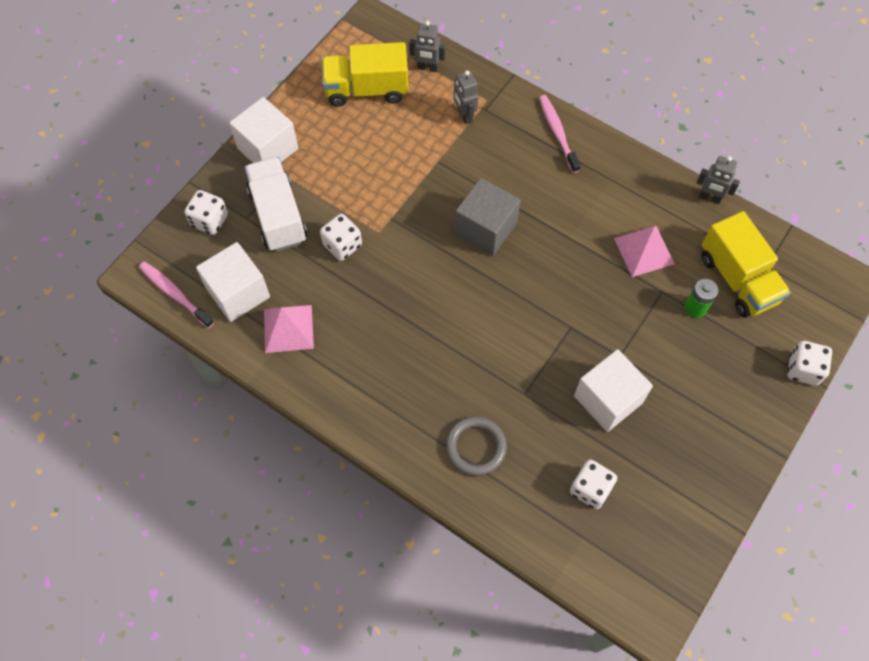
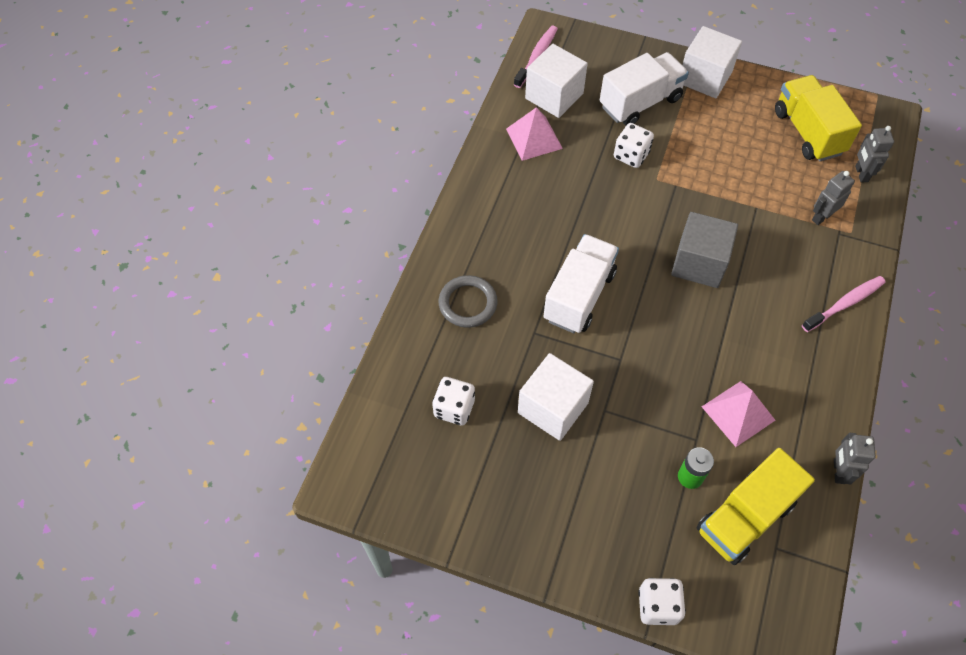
camera: 75 degrees right, 5 degrees down
(209, 220) = (614, 59): white dice -> none
(494, 342) = (579, 296): none -> white truck

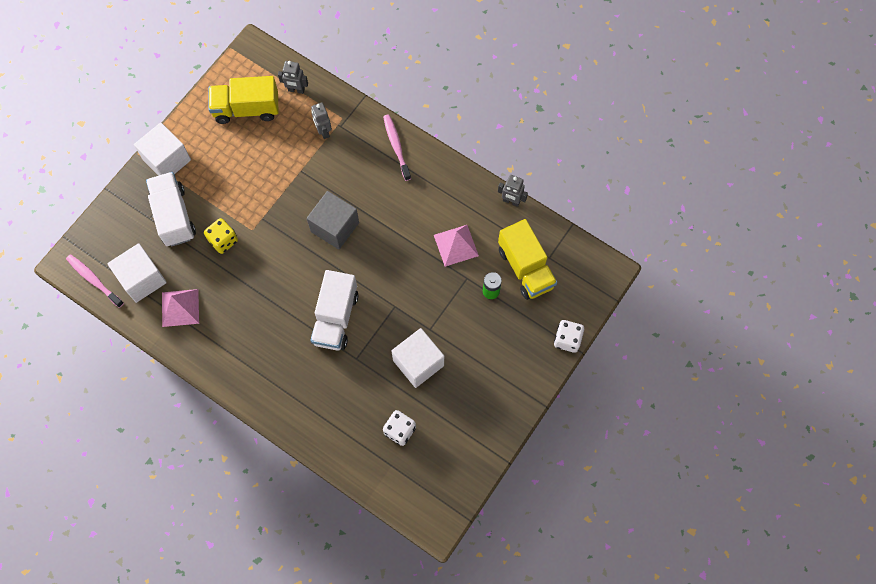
camera: 75 degrees left, 10 degrees up
(468, 303) = (317, 399): grey ring -> none
(579, 296) = (335, 318): white truck -> white truck turned 120 degrees counterclockwise
(631, 155) = (223, 240): white dice -> yellow dice

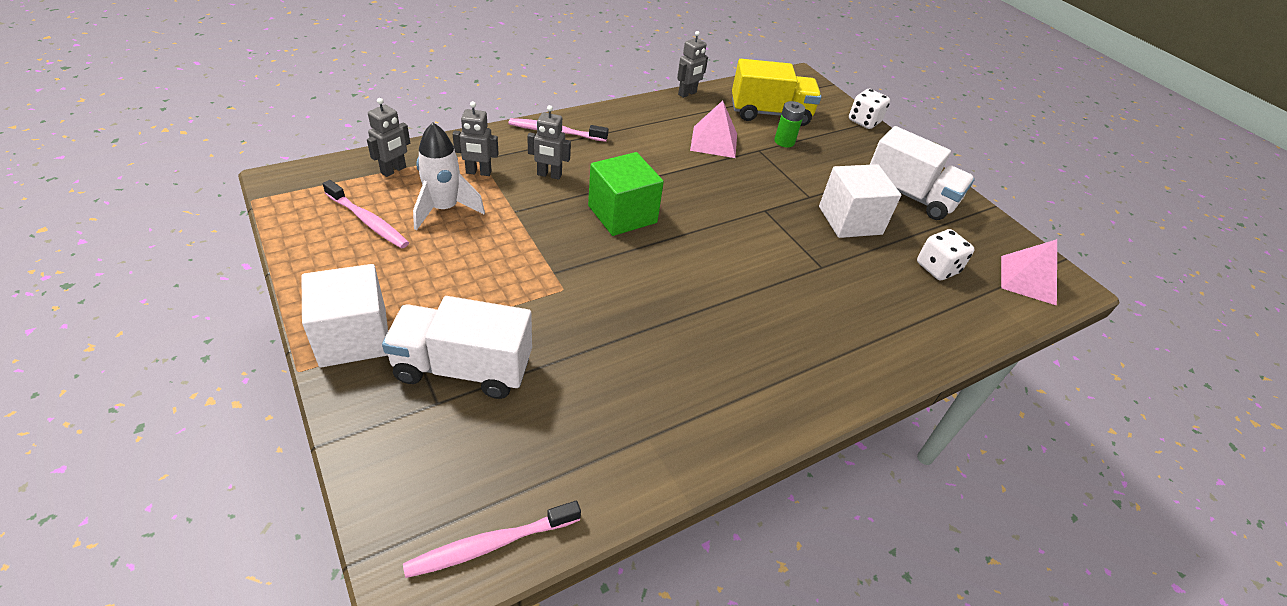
camera: 70 degrees left, 25 degrees down
(142, 279) = (546, 460): white cube -> none
(180, 307) = (636, 426): pink pyramid -> pink pyramid (1028, 280)
(223, 240) = (556, 326): yellow dice -> none
(246, 109) = (368, 221): yellow truck -> pink toothbrush
(279, 136) = (444, 209): none -> white rocket
(335, 227) = (622, 214): grey cube -> green cube
(335, 318) = (754, 262): white truck -> white truck (909, 195)
(347, 169) = (549, 175): none -> grey robot

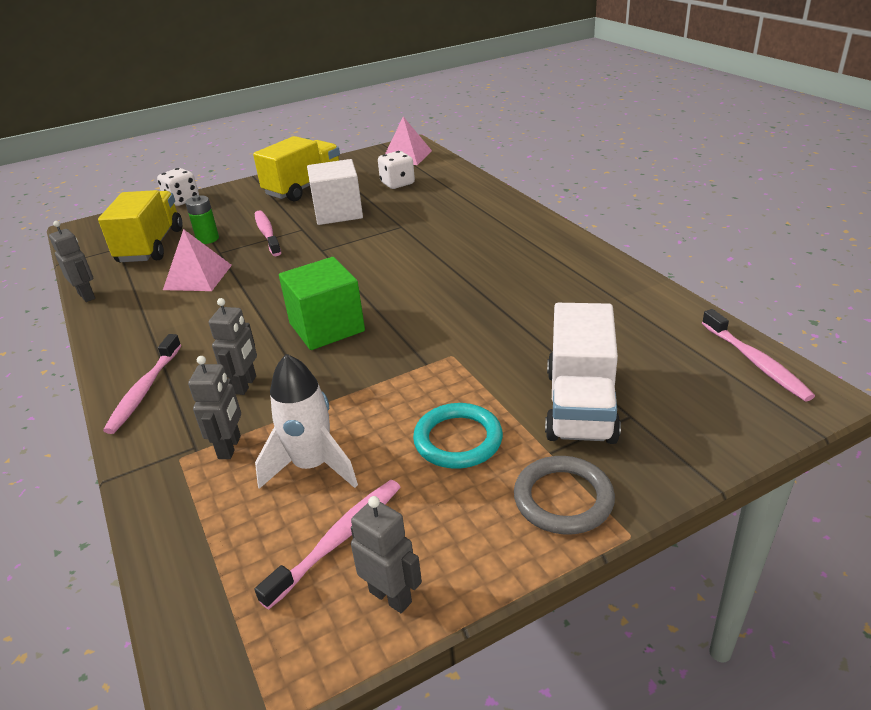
camera: 80 degrees left, 10 degrees down
(353, 337) = (563, 499): white cube -> grey ring
(393, 170) = (210, 540): grey robot -> grey robot (391, 596)
(445, 284) = (458, 440): none -> turquoise ring
(797, 175) = (267, 234): none -> pink toothbrush
(909, 195) = (304, 188): white truck -> yellow truck

